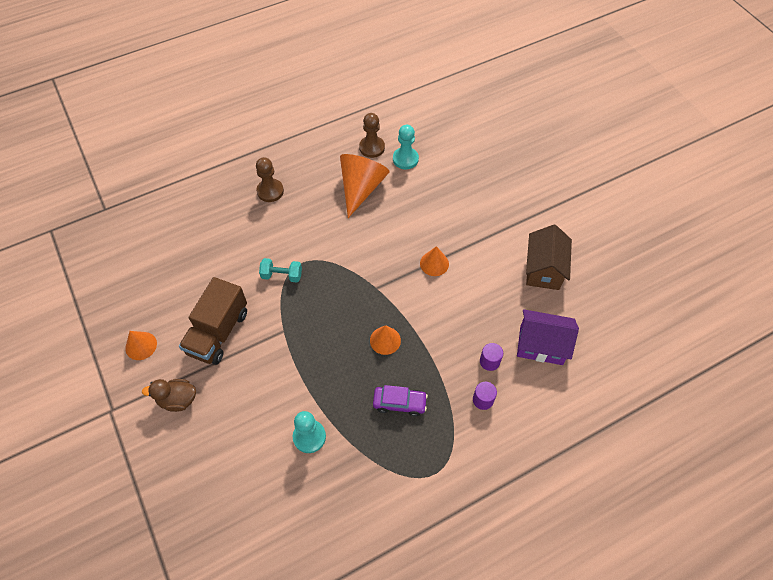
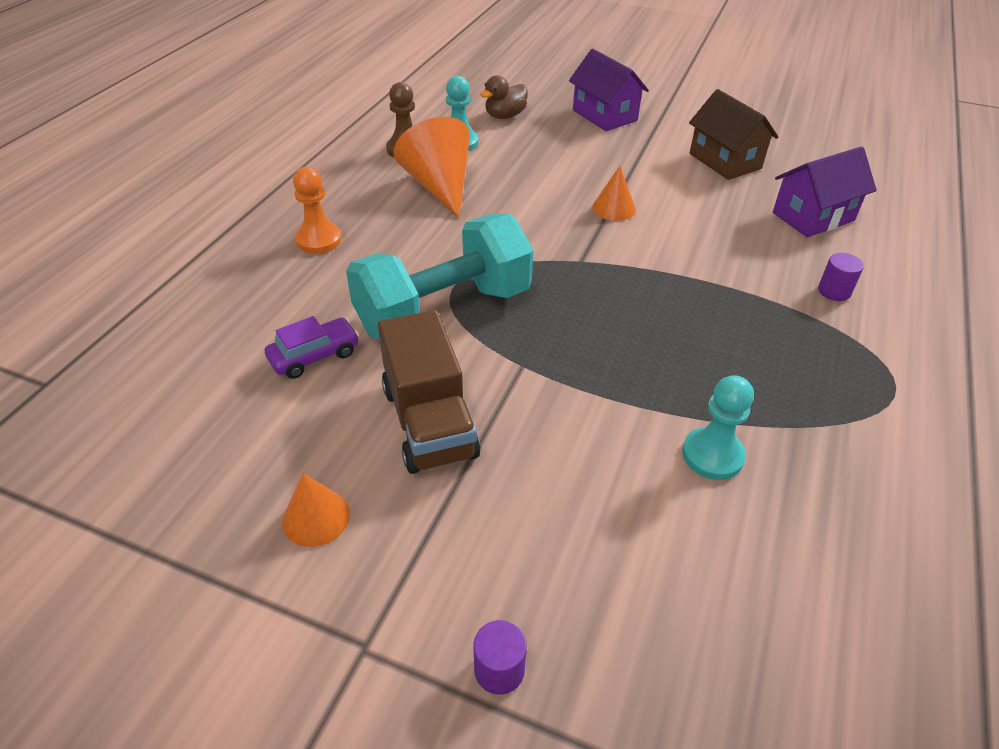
camera: 40 degrees left, 15 degrees down
(178, 400) = (468, 546): brown duck -> brown duck (505, 116)
(270, 191) = (319, 240): brown pawn -> orange pawn
(282, 275) = (444, 311): turquoise dumbbell -> turquoise dumbbell, size x2.45
(385, 340) = (659, 301): orange cone -> none
(399, 403) = (761, 348): purple car -> purple car (314, 356)
(489, 361) = (789, 256): purple cylinder -> purple cylinder (499, 669)
(515, 185) = (604, 115): none -> purple house

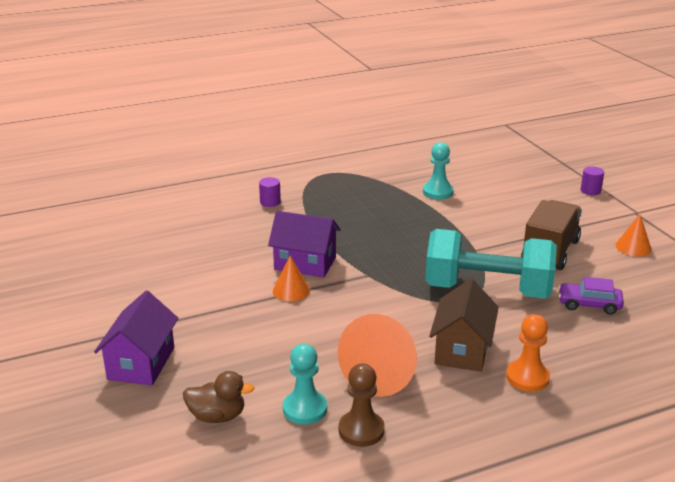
camera: 135 degrees left, 15 degrees down
(725, 161) = (155, 279): brown house -> brown house (462, 350)
(813, 217) = (194, 228): purple house -> purple house (305, 263)

